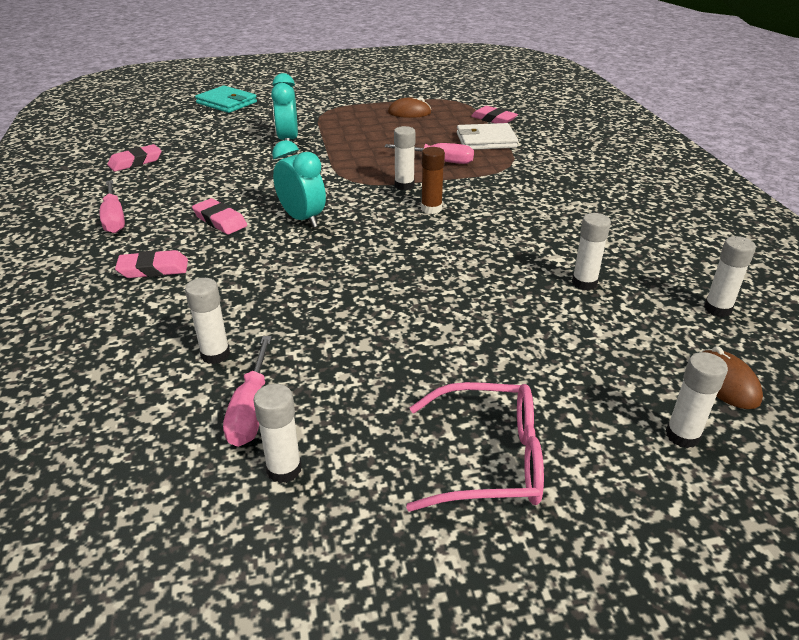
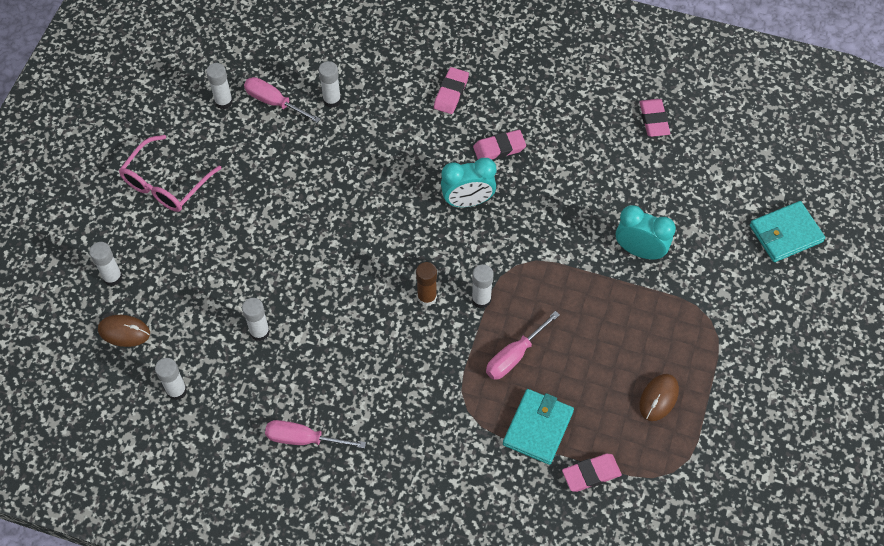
camera: 120 degrees right, 25 degrees up
(114, 218) = (545, 86): pink screwdriver -> pink screwdriver (304, 439)
(486, 140) = (538, 428): white wallet -> turquoise wallet

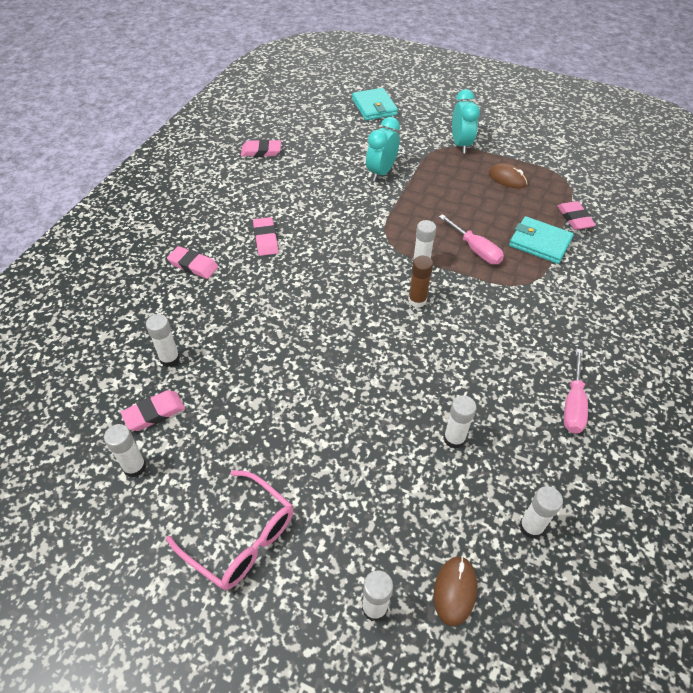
camera: 85 degrees left, 10 degrees down
(274, 102) = (154, 413): pink screwdriver -> pink eraser
(467, 201) = (318, 264): turquoise clock -> turquoise clock (460, 144)

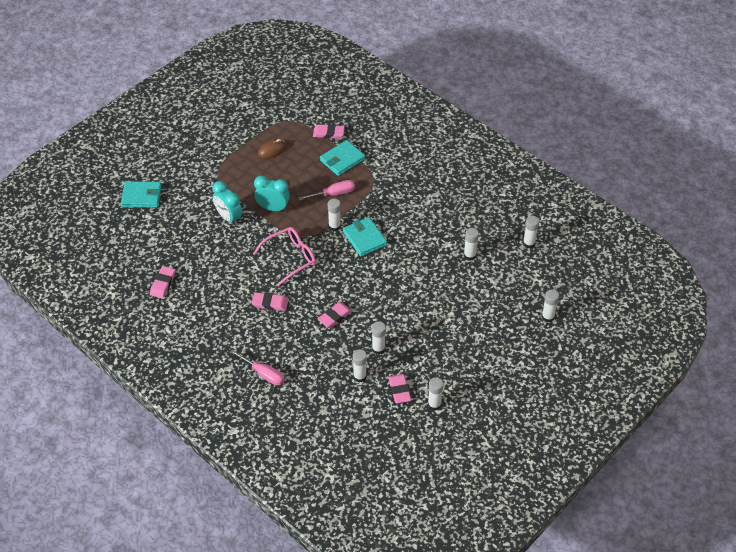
camera: 70 degrees left, 0 degrees up
(193, 265) = (278, 350): pink eraser -> pink eraser (334, 316)
(225, 367) = (378, 349): none -> white glue stick
(241, 538) = (495, 362): pink glasses -> pink glasses (290, 258)
(417, 300) = (364, 238): brown glue stick -> turquoise wallet
(455, 591) = (550, 284): brown mouse -> none
(460, 144) = (220, 161): turquoise clock -> turquoise clock (273, 208)
(573, 404) = (467, 197): pink screwdriver -> pink screwdriver (263, 373)

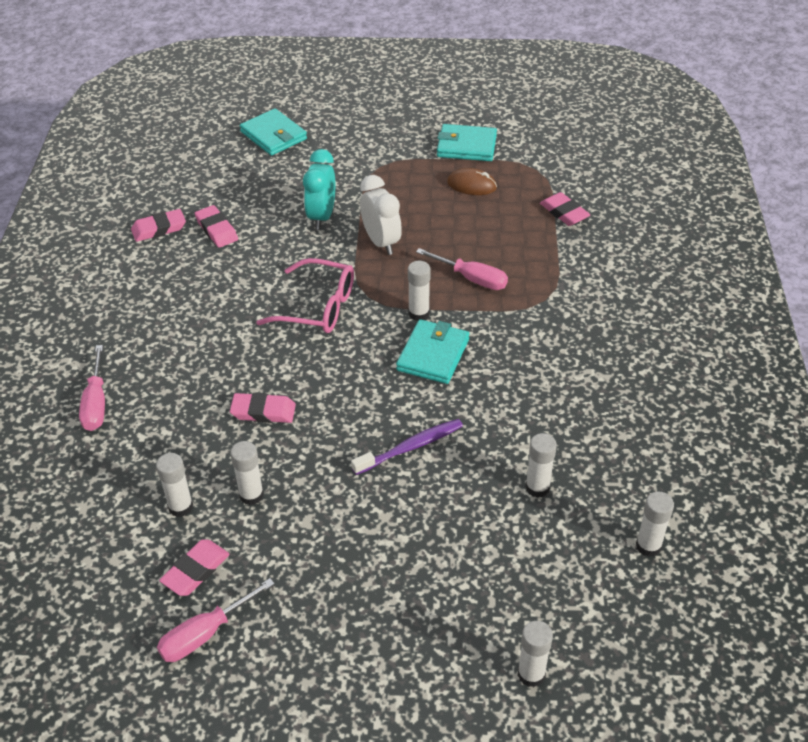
camera: 50 degrees right, 5 degrees down
(270, 303) = (222, 335): pink eraser -> pink eraser (216, 230)
(273, 208) = (381, 242): turquoise clock -> white clock
(342, 160) = (538, 251): turquoise wallet -> turquoise wallet (466, 146)
(408, 280) = (410, 447): none -> purple toothbrush
(434, 404) = (205, 633): white glue stick -> pink screwdriver

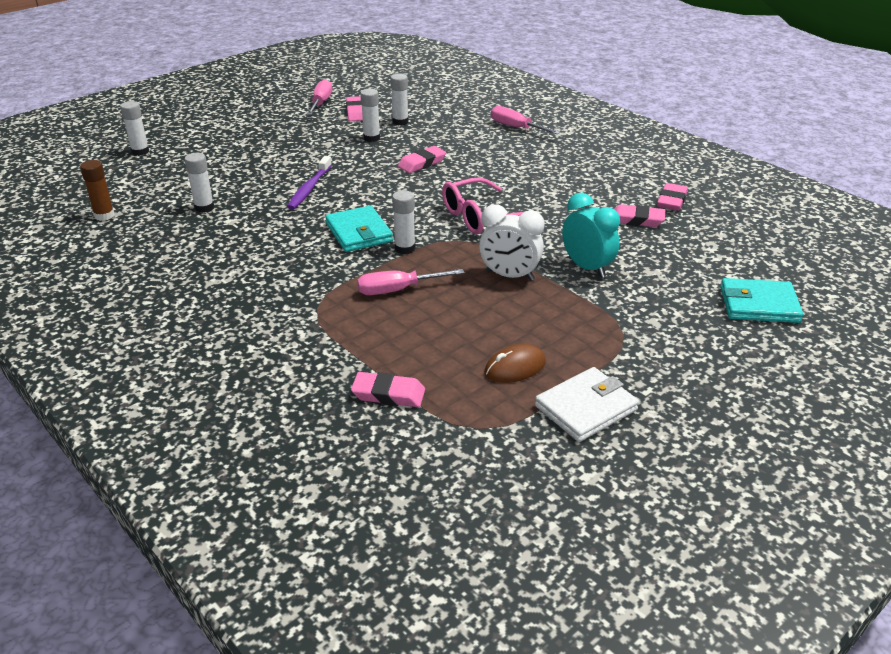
camera: 135 degrees right, 10 degrees down
(466, 146) = (585, 408): turquoise wallet -> white wallet
(648, 546) = (104, 215): white glue stick -> brown glue stick

